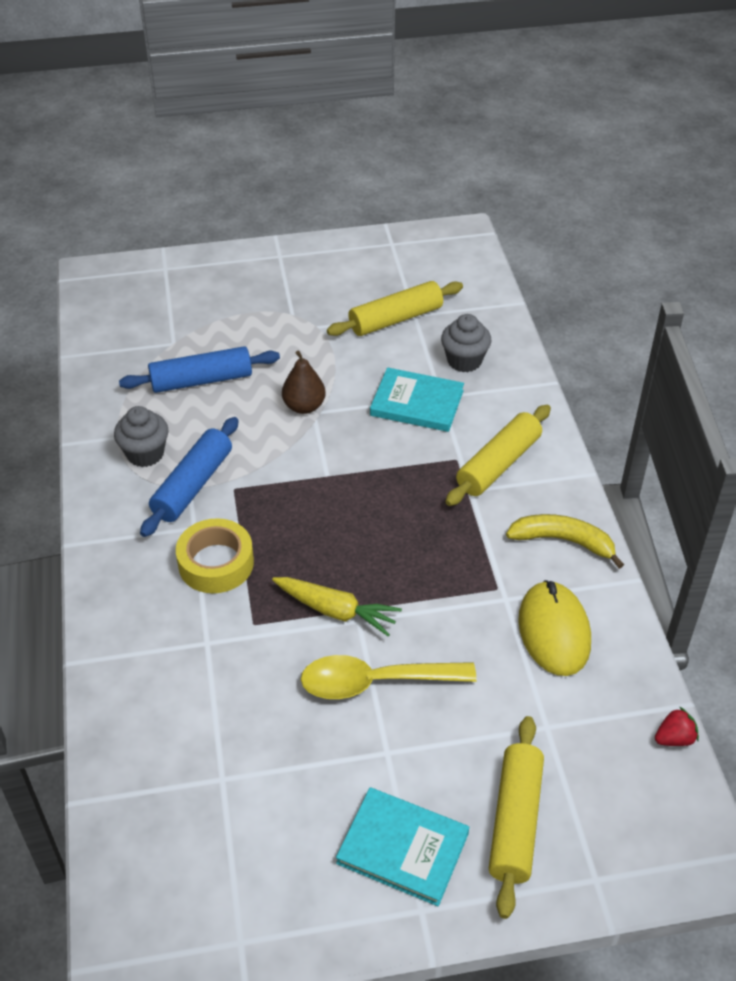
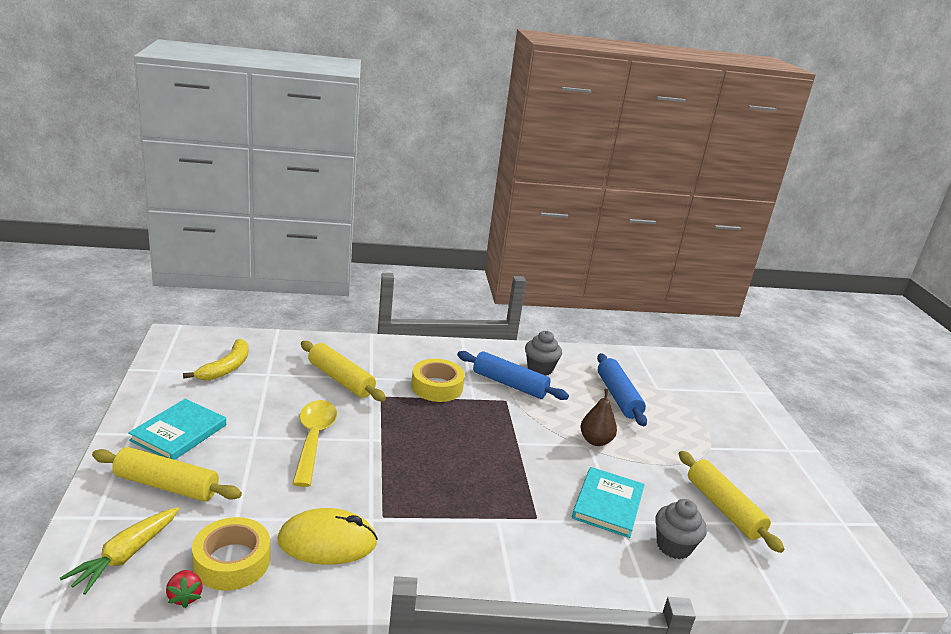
camera: 90 degrees right, 20 degrees down
(336, 611) = (382, 430): yellow carrot -> yellow carrot (125, 556)
(498, 464) = (530, 544): yellow rolling pin -> yellow rolling pin (340, 379)
(563, 541) = (428, 570): yellow banana -> yellow banana (226, 367)
(612, 711) = (232, 561): none -> yellow tape

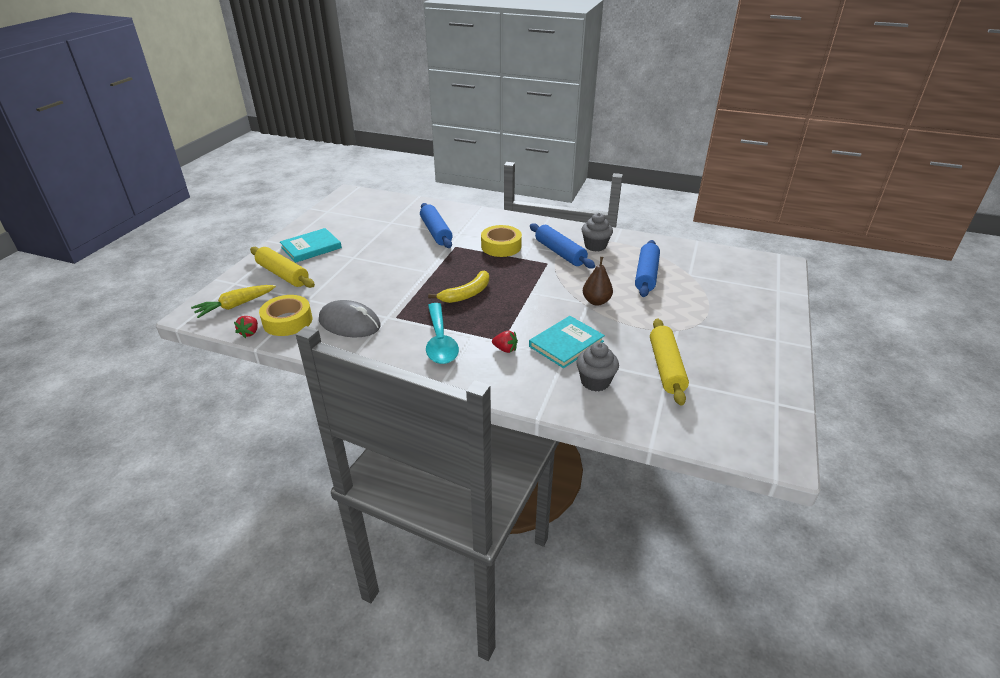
camera: 30 degrees right, 10 degrees up
(226, 367) = (367, 215): yellow banana -> yellow banana (467, 294)
(313, 439) = (388, 265): yellow spoon -> none
(327, 542) = (349, 323): yellow mouse -> grey mouse
(340, 379) = (436, 232): yellow rolling pin -> blue rolling pin
(466, 539) = (440, 341): none -> turquoise spoon
(549, 529) = (505, 349): none -> red strawberry

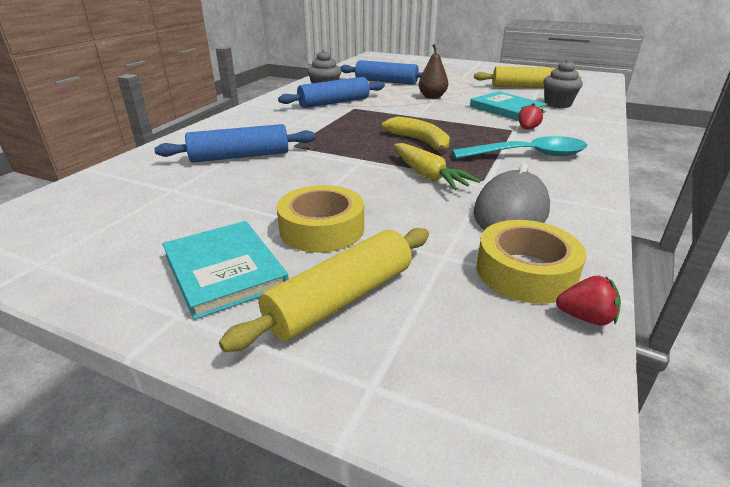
camera: 85 degrees left, 5 degrees down
(235, 306) = (485, 362): yellow carrot -> yellow carrot (428, 175)
(501, 246) = (306, 124): yellow tape -> yellow tape (322, 229)

